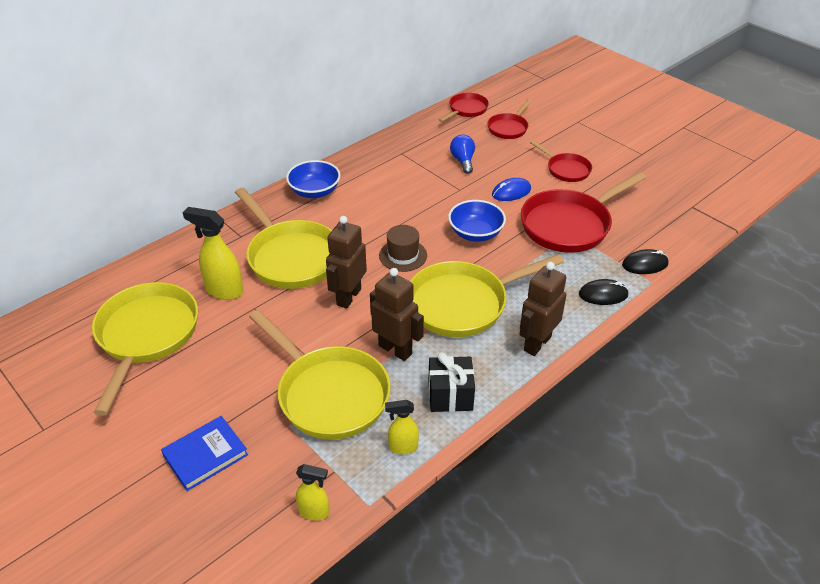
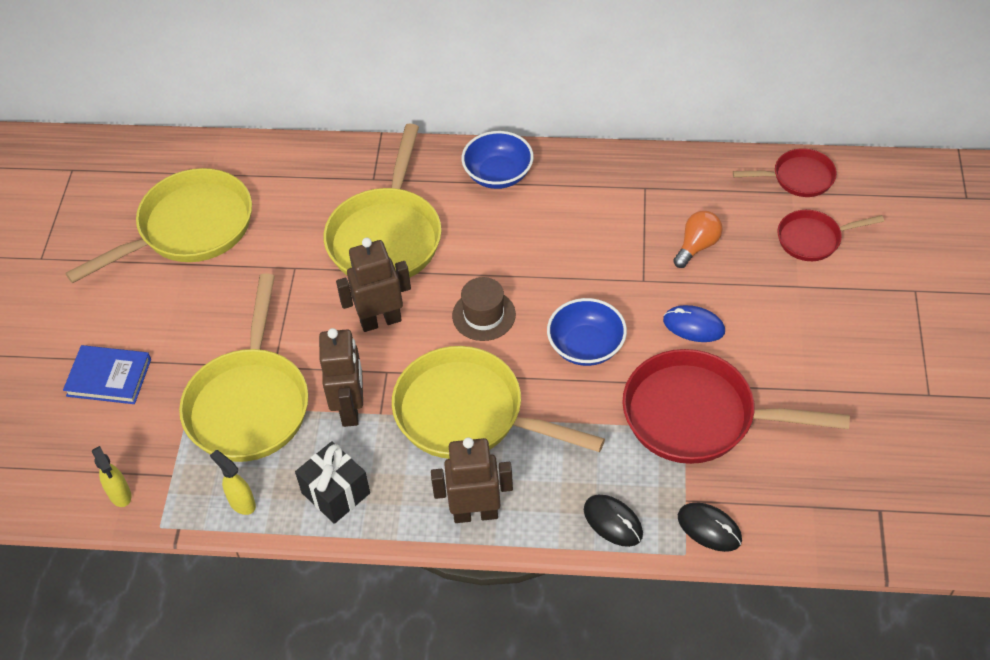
camera: 50 degrees right, 10 degrees up
(224, 290) = (293, 229): yellow spray bottle -> none
(463, 161) = (697, 246): blue light bulb -> orange light bulb
(566, 169) = (799, 344): red pan -> none

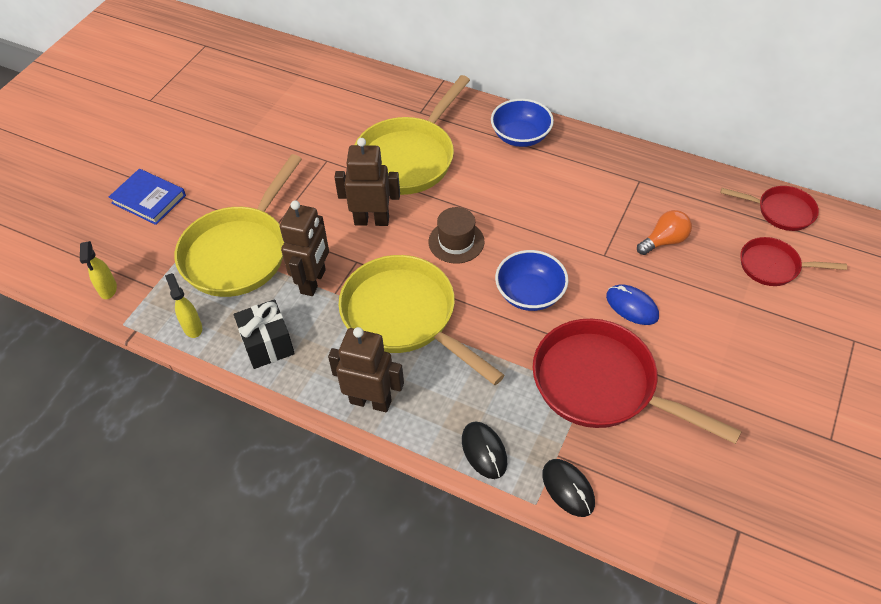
camera: 20 degrees right, 0 degrees up
(189, 229) = (264, 109): yellow pan -> none

